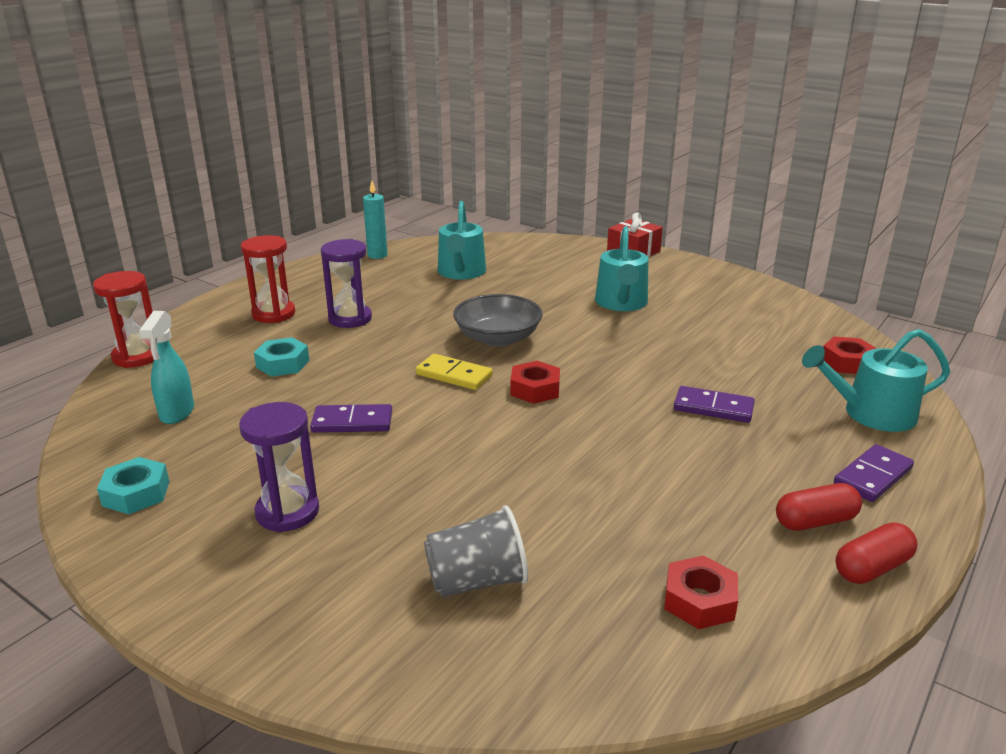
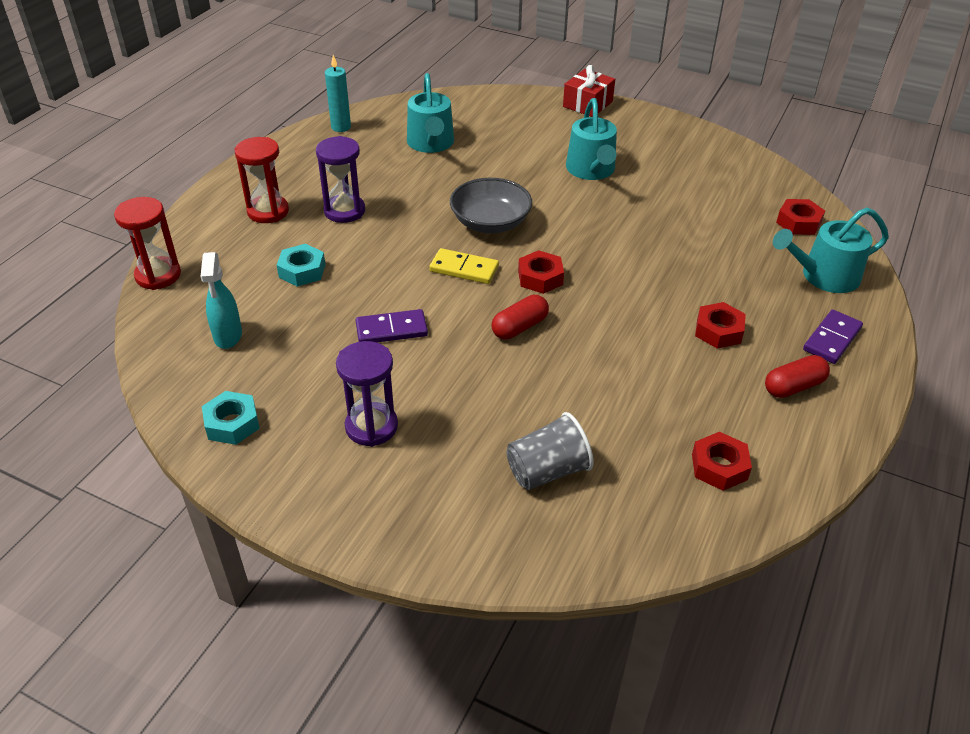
camera: 10 degrees left, 15 degrees up
(713, 408) = (695, 283): purple domino -> none
(730, 456) = (718, 331): none -> red nut
(872, 568) = (840, 423): red capsule -> red capsule (519, 327)

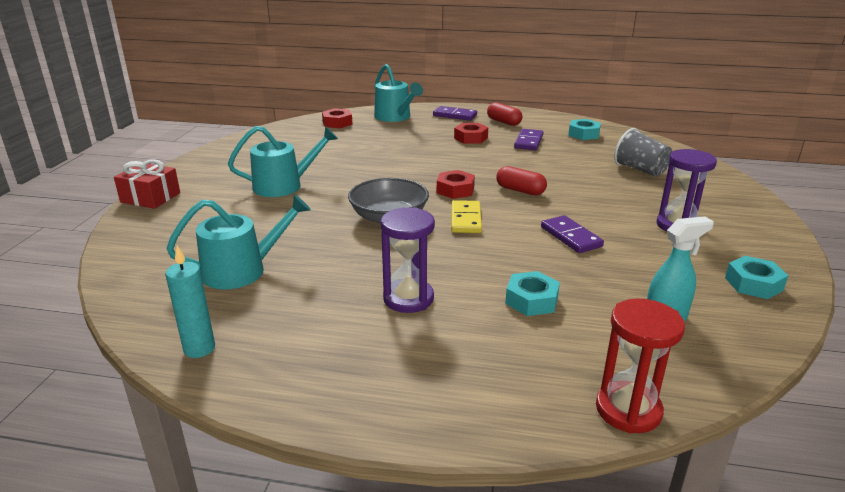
camera: 105 degrees left, 15 degrees down
(268, 211) = (437, 356): red hourglass -> none
(692, 387) = (529, 142): none -> purple domino
(719, 467) = (583, 134): red nut -> turquoise nut

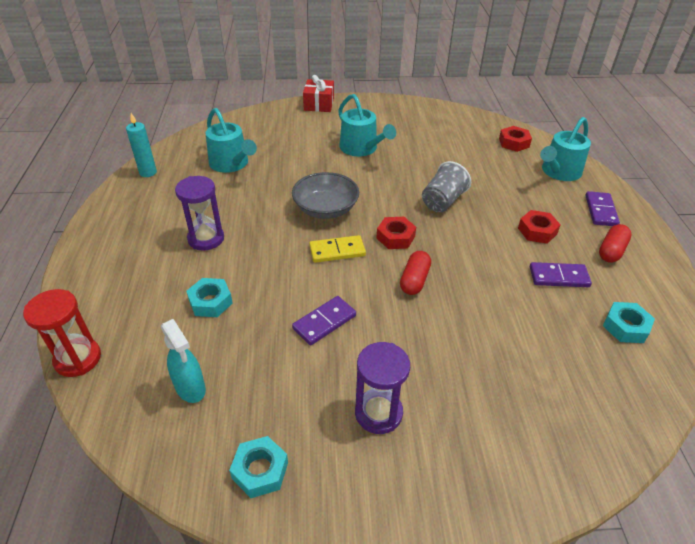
camera: 75 degrees right, 15 degrees up
(640, 170) = (531, 385): grey cup -> grey cup (442, 201)

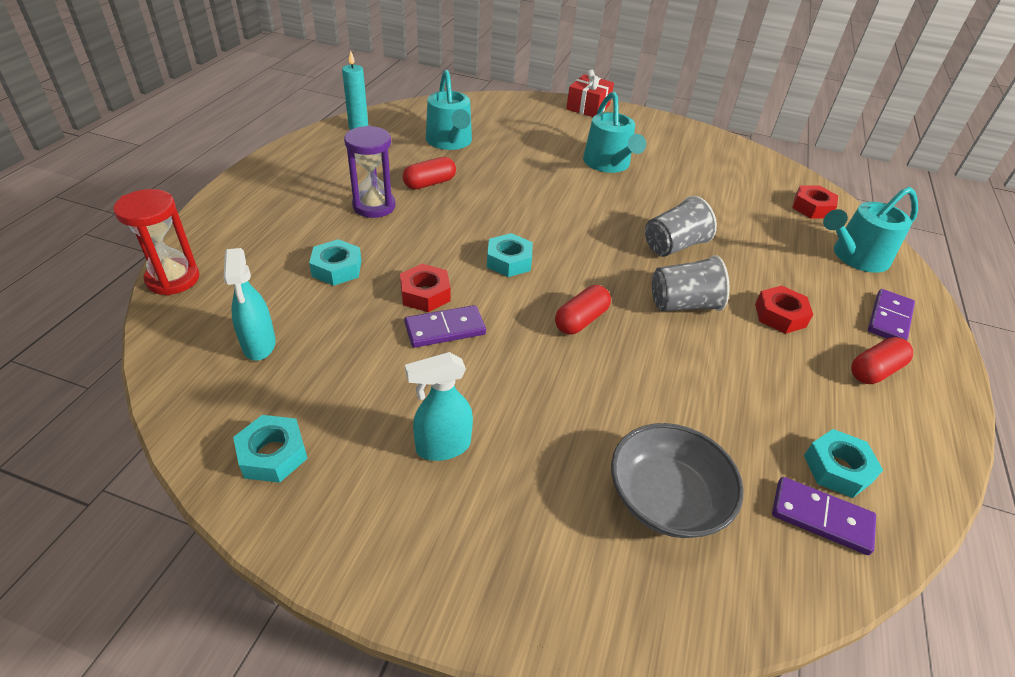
camera: 20 degrees right, 0 degrees up
(238, 205) = (429, 183): none -> red capsule
(325, 209) = (524, 214): grey bowl -> grey bowl (666, 498)
(337, 251) = (509, 261): yellow domino -> turquoise nut
(378, 413) = (442, 447): purple hourglass -> turquoise spray bottle
(395, 237) = (588, 267): red nut -> red nut (425, 294)
(473, 244) = (683, 304): none -> grey cup
(559, 277) = (776, 377): purple domino -> purple domino (821, 517)

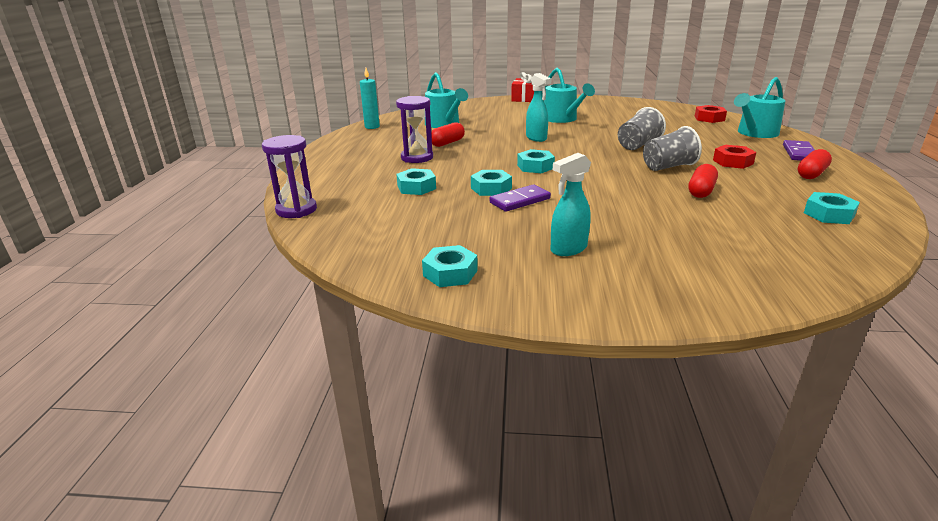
camera: 10 degrees left, 15 degrees down
(173, 279) = (296, 210): red hourglass -> purple hourglass
(259, 345) = (392, 228): turquoise spray bottle -> turquoise spray bottle (536, 138)
(425, 294) = (491, 188): red nut -> turquoise nut
(581, 320) = (608, 183): red capsule -> red capsule (701, 191)
(666, 498) = (737, 244): grey bowl -> none
(821, 517) = (839, 235): purple domino -> none

